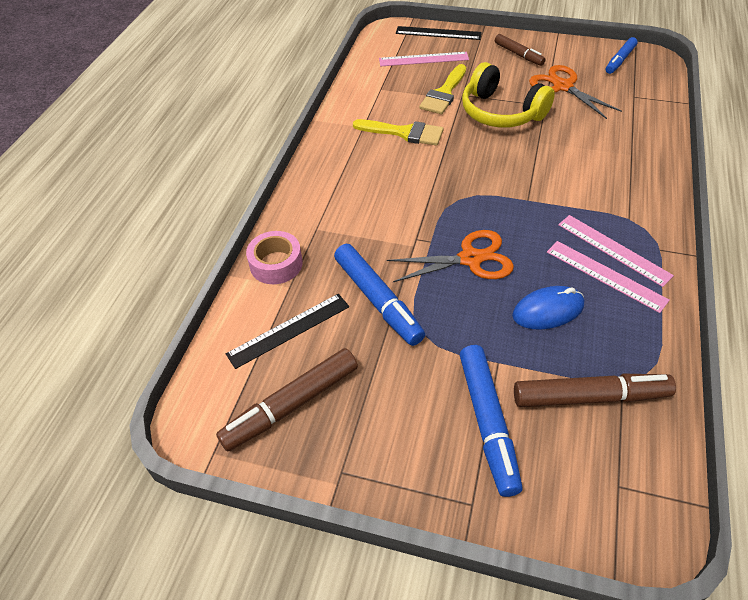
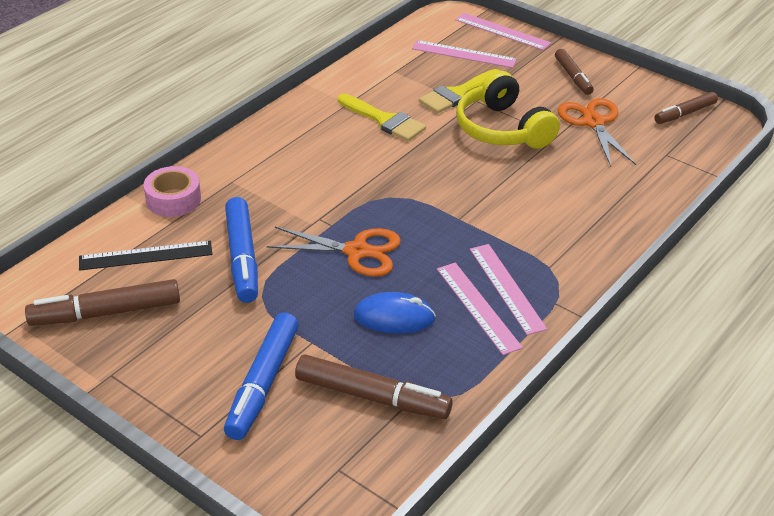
camera: 20 degrees right, 10 degrees down
(438, 33) = (502, 31): black ruler -> pink ruler
(620, 60) = (685, 113): blue marker -> brown marker

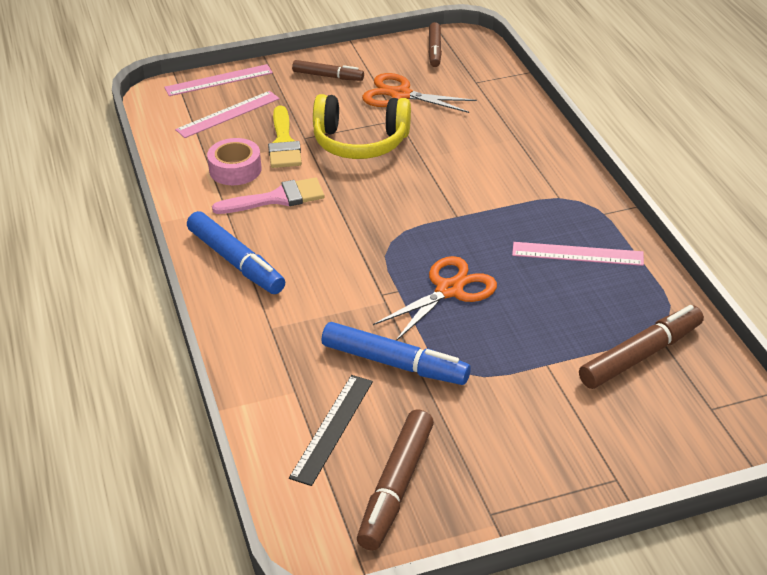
camera: 55 degrees left, 0 degrees up
(173, 199) = (260, 377): pink tape -> pink tape (235, 169)
(263, 383) = (578, 414): blue marker -> blue marker (236, 262)
(384, 120) = (277, 198): yellow brush -> pink brush
(394, 317) = (553, 304): blue mouse -> none
(506, 288) = (566, 229): pink ruler -> none

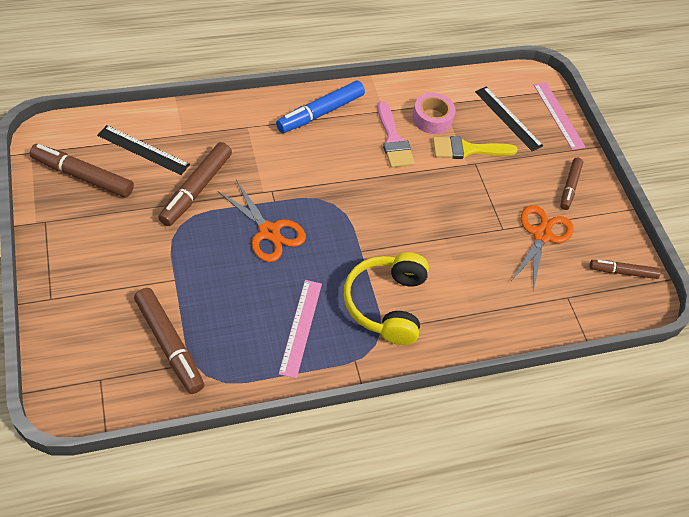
camera: 85 degrees right, 15 degrees up
(228, 114) = (508, 118): pink ruler -> black ruler
(360, 142) = (468, 199): yellow headphones -> yellow headphones (386, 304)
(395, 363) = (196, 189): blue marker -> brown marker

